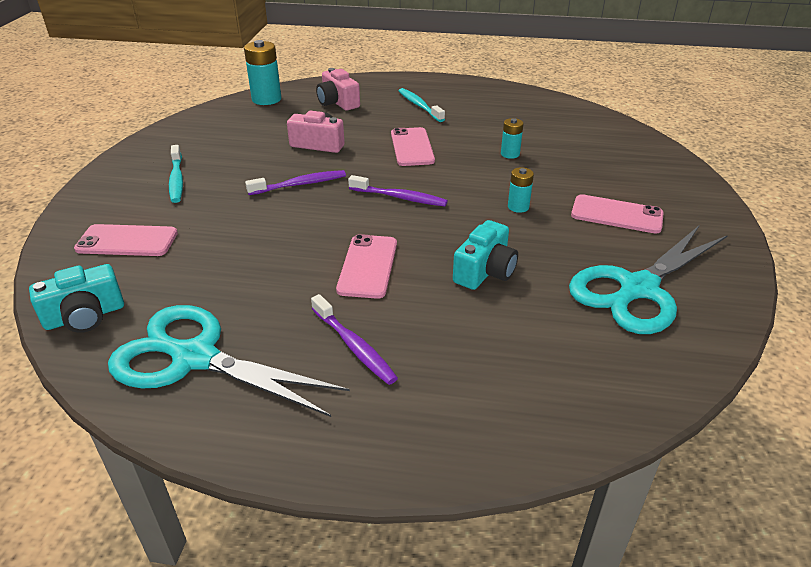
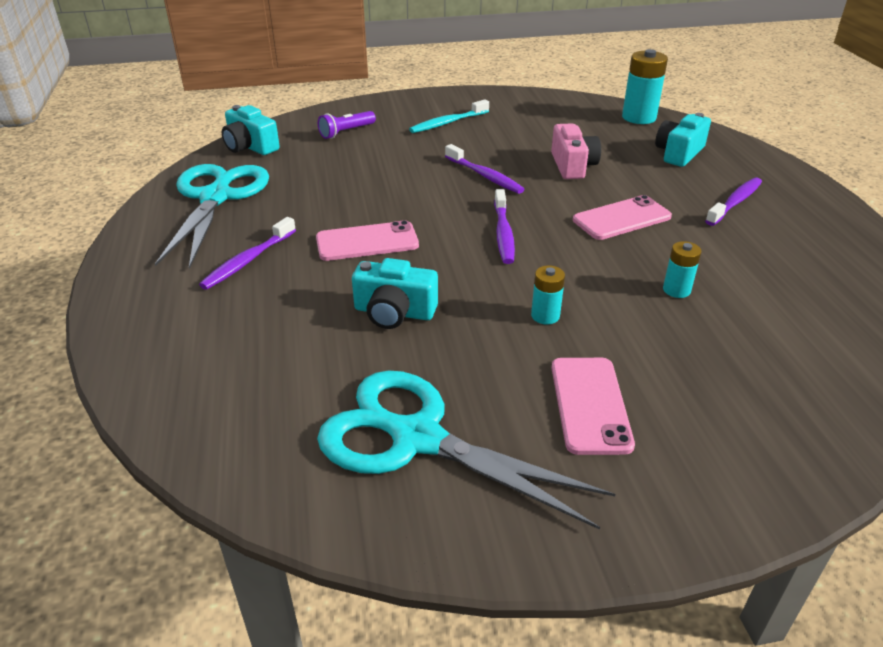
camera: 70 degrees right, 0 degrees up
(127, 241) = (346, 132): pink phone -> purple flashlight
(338, 102) = (679, 153): pink camera -> turquoise camera
(419, 106) = (735, 202): turquoise toothbrush -> purple toothbrush

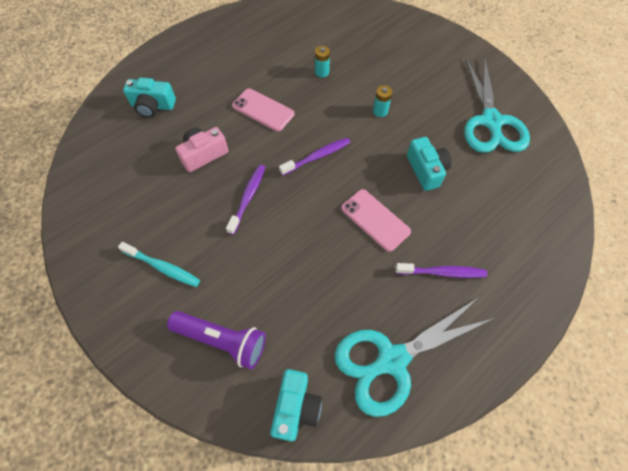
camera: 120 degrees left, 25 degrees up
(346, 132) = (222, 340): purple flashlight -> purple flashlight, size x1.57
(590, 404) = (425, 78): pink phone -> none
(639, 117) = (94, 143): turquoise battery -> none
(735, 202) = (212, 68): purple toothbrush -> none

